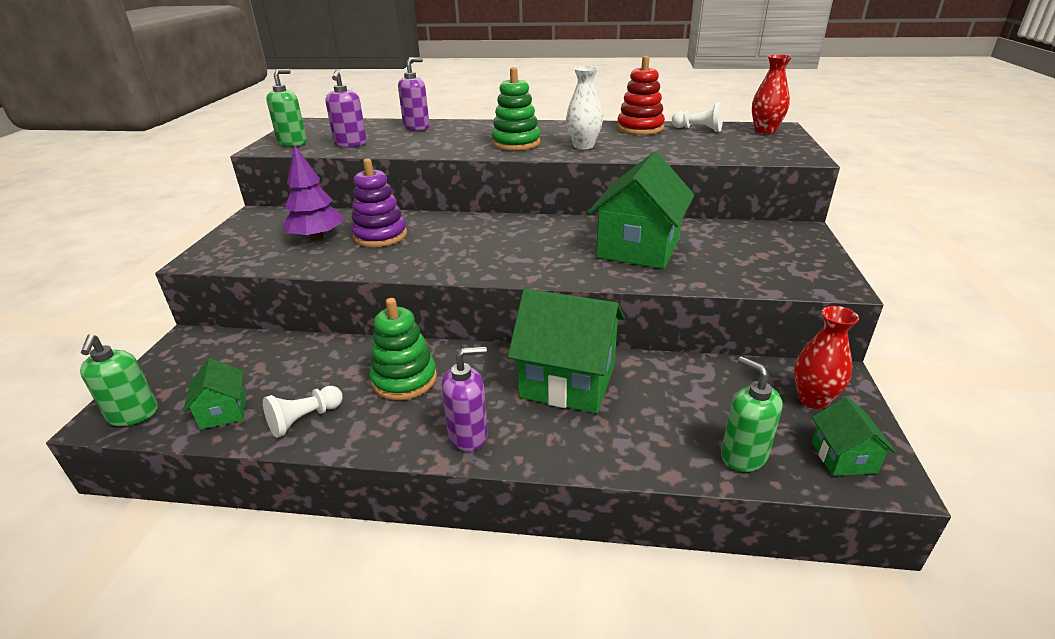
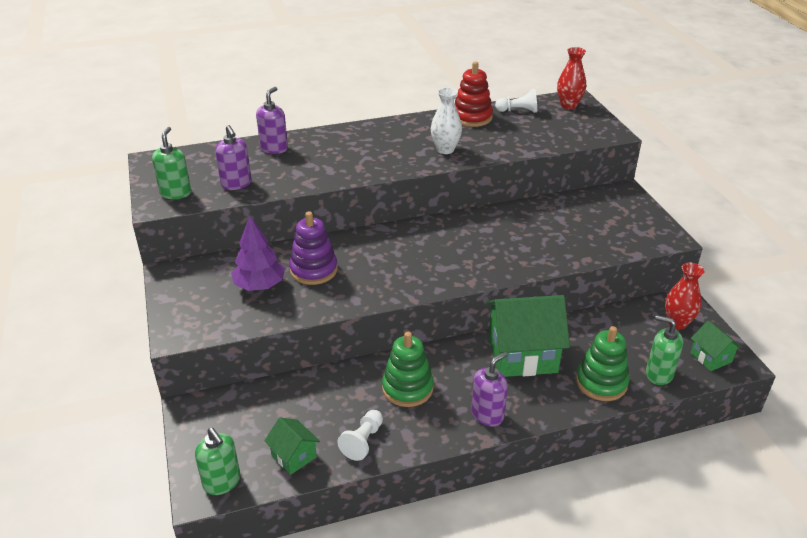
camera: 25 degrees left, 5 degrees up
(516, 143) = (386, 156): green stacking toy -> green stacking toy (601, 382)
(638, 248) = (526, 235): green house -> none

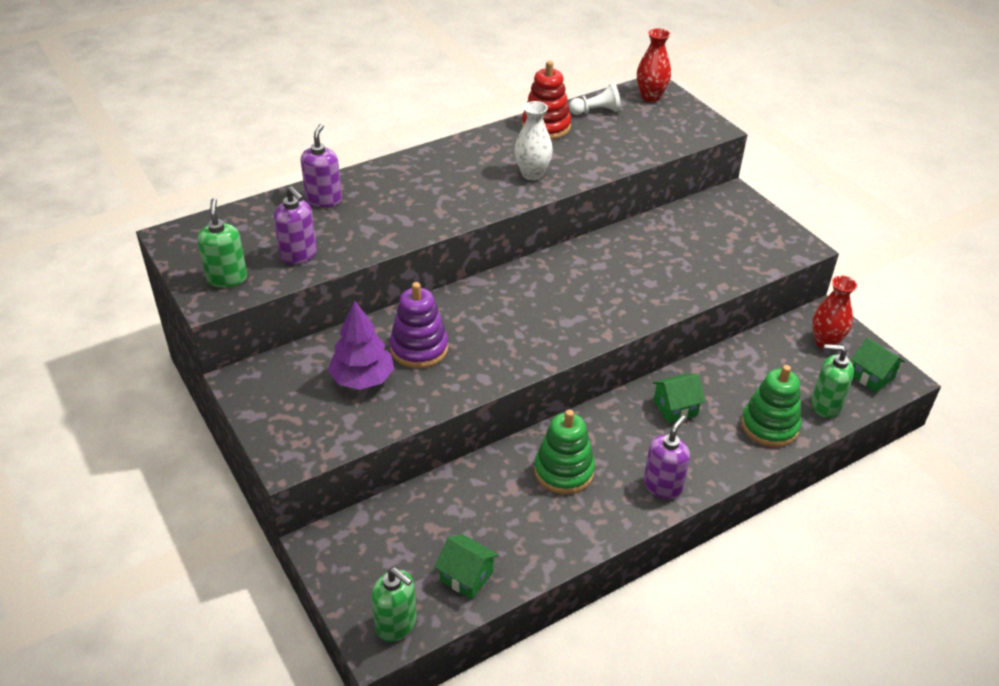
camera: 15 degrees left, 5 degrees up
(363, 441) = (538, 543): white pawn -> none
(522, 354) = (675, 408): green house -> green house, size x0.49

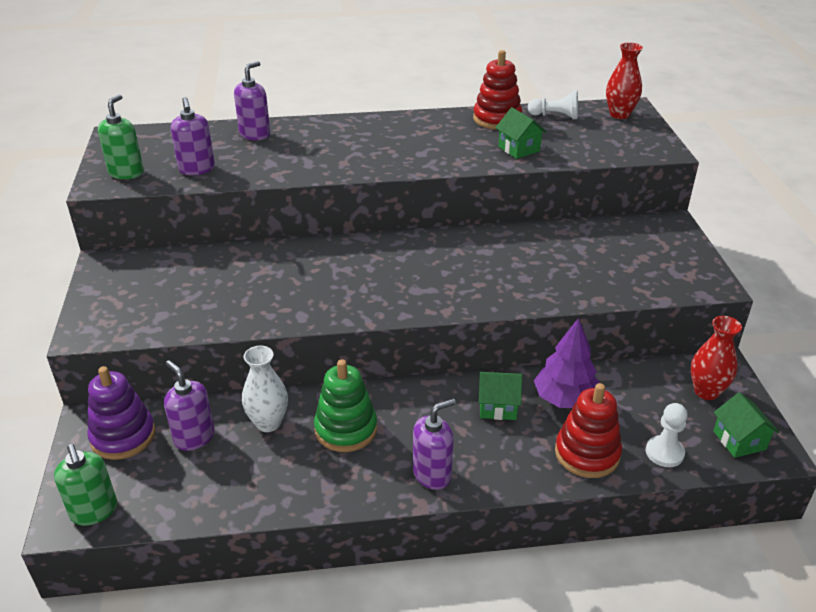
camera: 25 degrees right, 5 degrees down
(362, 379) = (198, 287): purple tree -> purple tree (565, 399)
(419, 348) = (266, 277): purple stacking toy -> purple stacking toy (123, 436)
(434, 525) = (194, 437): none -> purple soap dispenser
(466, 576) = (186, 492): green house -> green house (519, 149)
(532, 174) = (452, 152): white vase -> white vase (268, 423)
(769, 426) = (587, 453): green stacking toy -> red stacking toy
(825, 405) = (664, 452): green soap dispenser -> white pawn

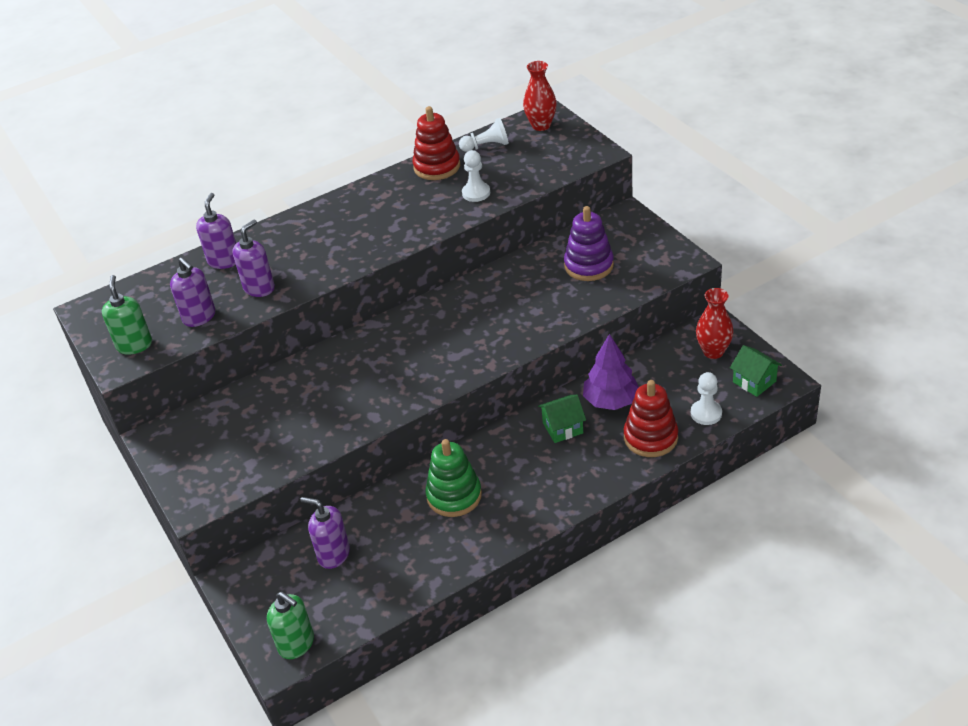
camera: 20 degrees left, 5 degrees up
(123, 436) = (271, 579): purple stacking toy -> purple stacking toy (589, 265)
(268, 423) = (387, 517): white vase -> none
(432, 474) = (545, 502): purple soap dispenser -> purple soap dispenser (259, 288)
(519, 149) = (476, 193): green house -> white pawn

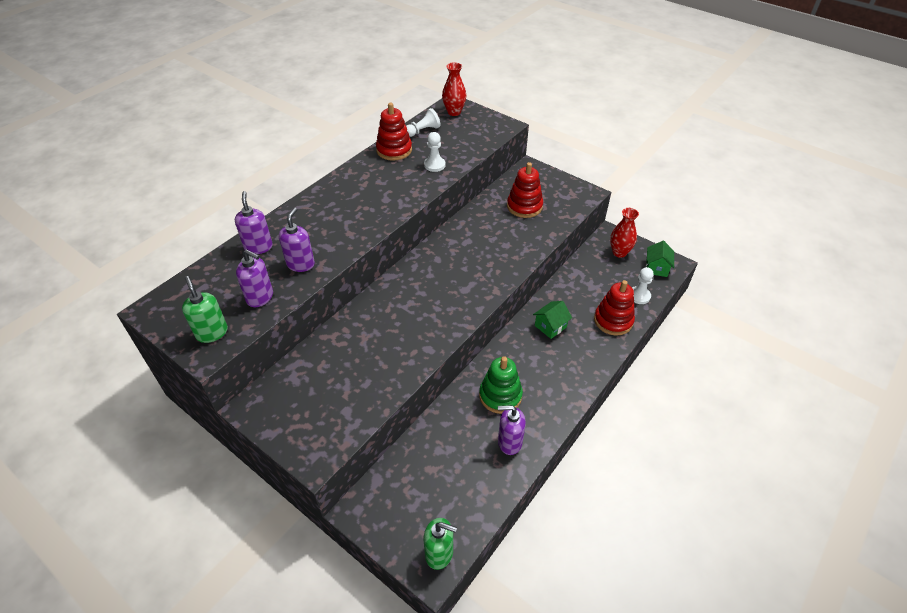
camera: 25 degrees left, 5 degrees up
(333, 554) = (431, 467): purple soap dispenser -> purple soap dispenser (509, 442)
(589, 265) = (524, 206): purple stacking toy -> red stacking toy
(611, 401) = (572, 300): purple tree -> none
(754, 381) = (656, 268): green house -> green house turned 75 degrees clockwise

